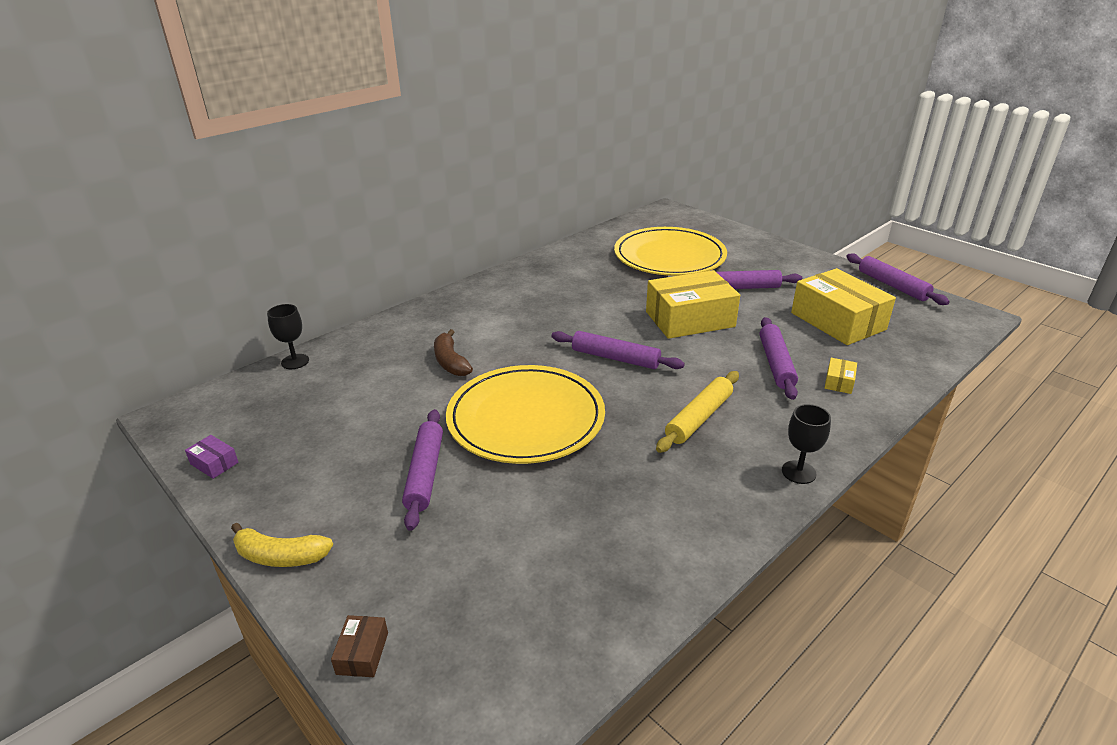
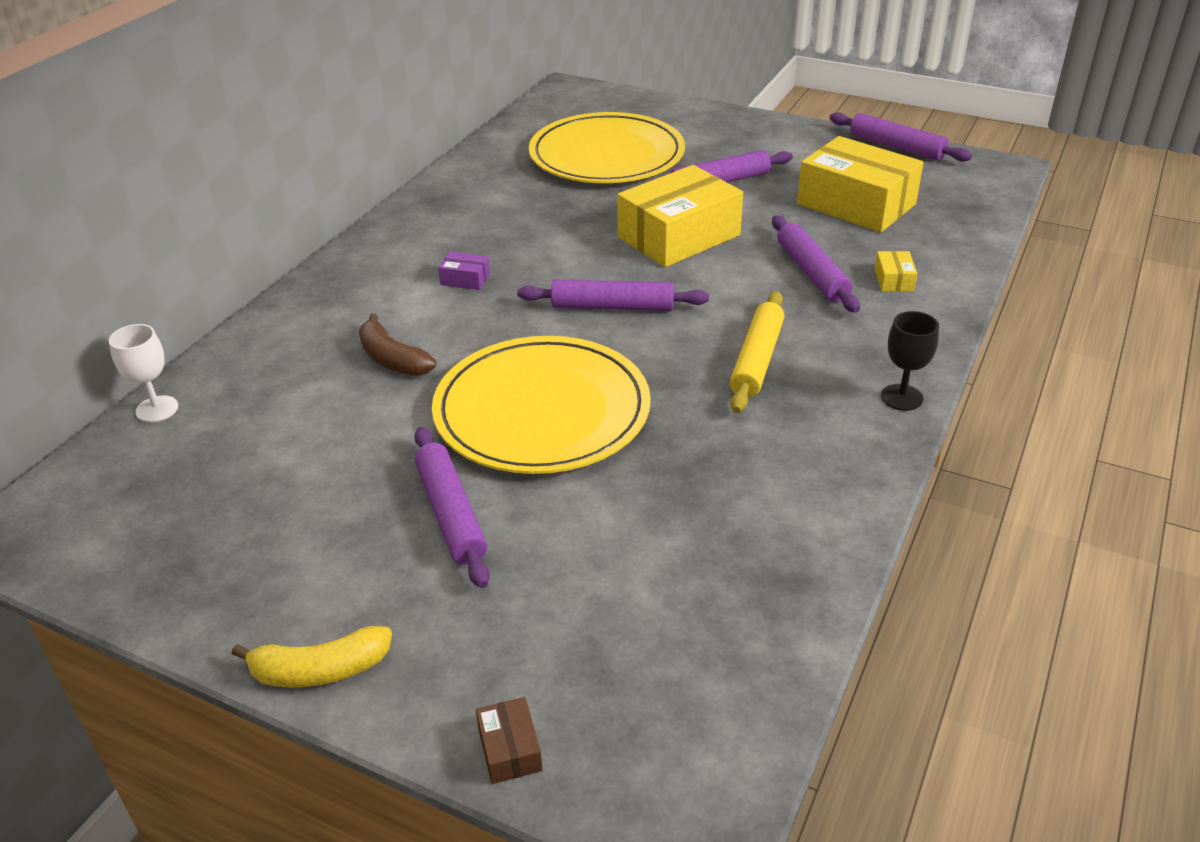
camera: 20 degrees left, 5 degrees up
(214, 463) = (132, 579): purple box -> purple box (465, 279)
(295, 361) = (157, 409): black goblet -> white goblet

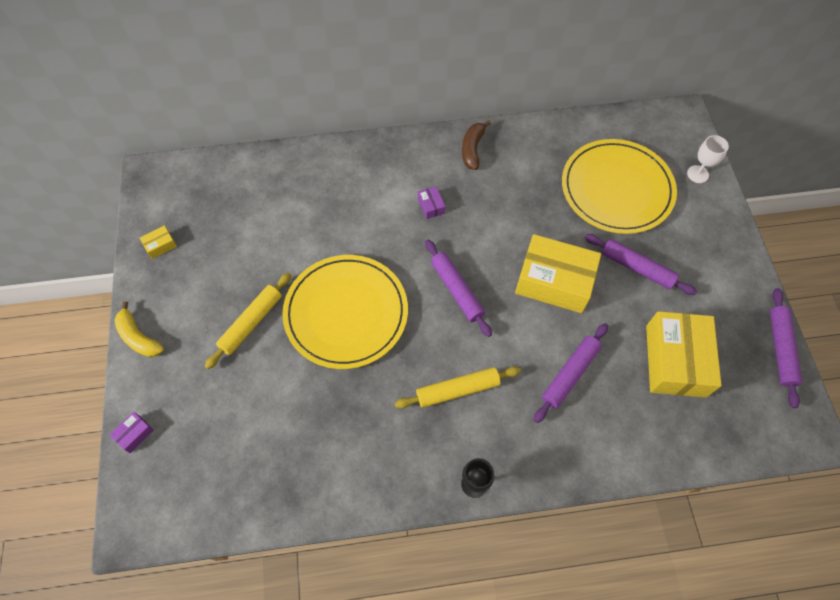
camera: 55 degrees right, 25 degrees up
(157, 409) = (248, 160): white goblet -> white goblet (697, 174)
(392, 359) = (342, 222): brown banana -> brown banana (472, 149)
(451, 514) = (251, 323): purple rolling pin -> yellow rolling pin
(509, 749) = (134, 434): brown box -> purple box
(894, 280) = (597, 425): yellow box -> yellow box (160, 245)

